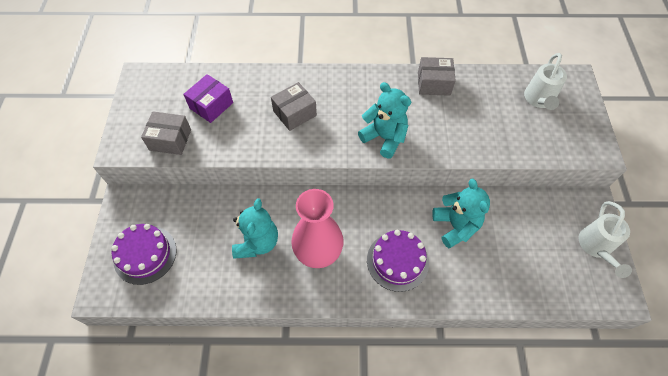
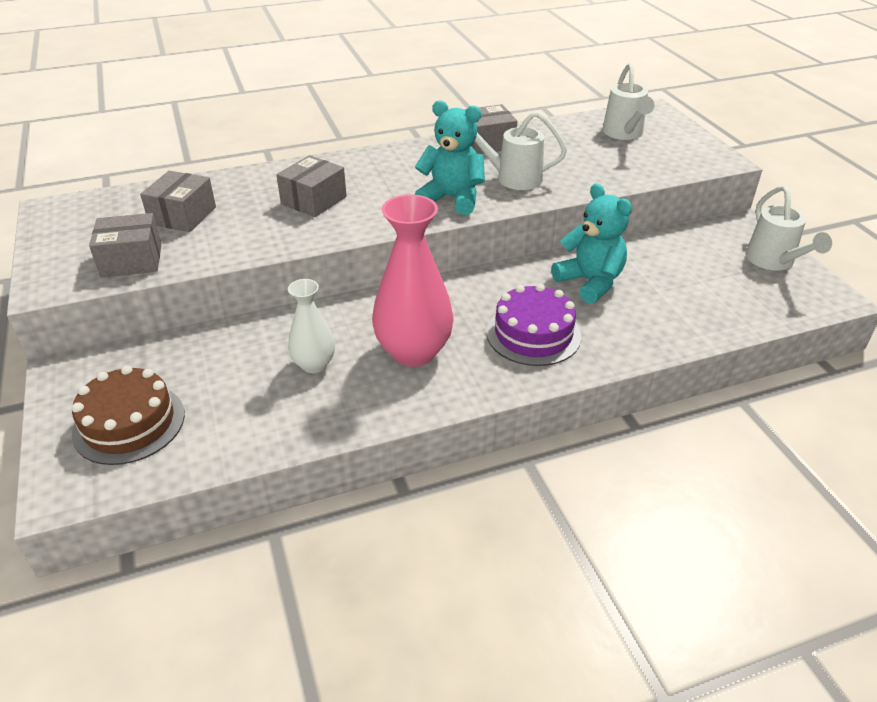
camera: 20 degrees left, 20 degrees down
(145, 254) = (129, 423): purple cake -> brown cake
(211, 105) = (183, 216): purple box -> grey box
(257, 242) = (314, 364): turquoise teddy bear -> white vase
(434, 127) = (512, 178): none -> white watering can

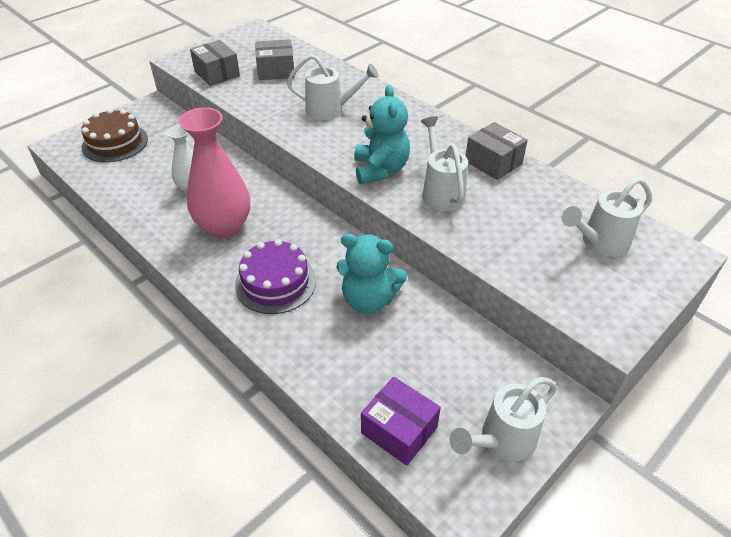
camera: 65 degrees right, 5 degrees up
(314, 200) = (330, 110): grey box -> white watering can
(590, 282) = (369, 300): turquoise teddy bear -> turquoise teddy bear turned 75 degrees clockwise
(751, 307) = (399, 430): none -> purple box

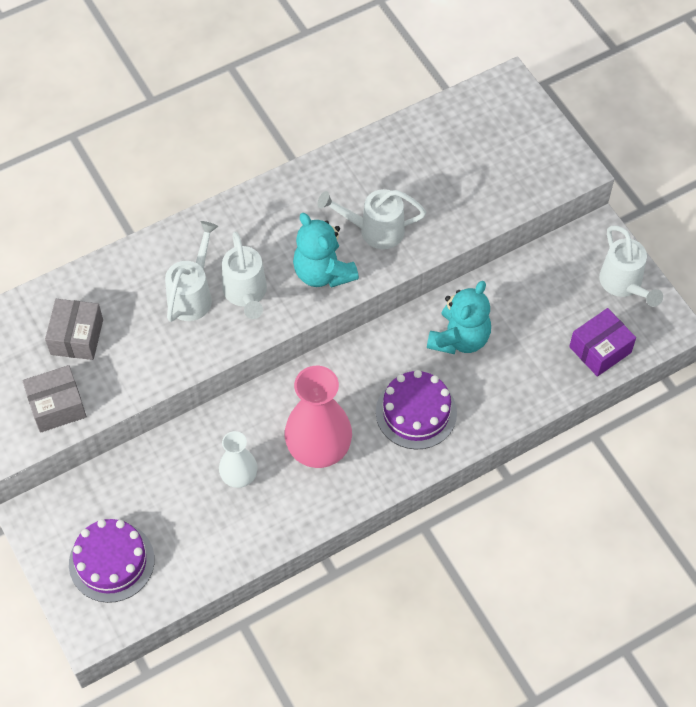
camera: 75 degrees left, 15 degrees up
(115, 143) = (111, 561): brown cake -> purple cake
(380, 170) = (323, 273): turquoise teddy bear -> turquoise teddy bear turned 135 degrees counterclockwise
(493, 162) = (342, 172): grey box -> none
(600, 243) = (479, 135): white watering can -> white watering can (246, 294)

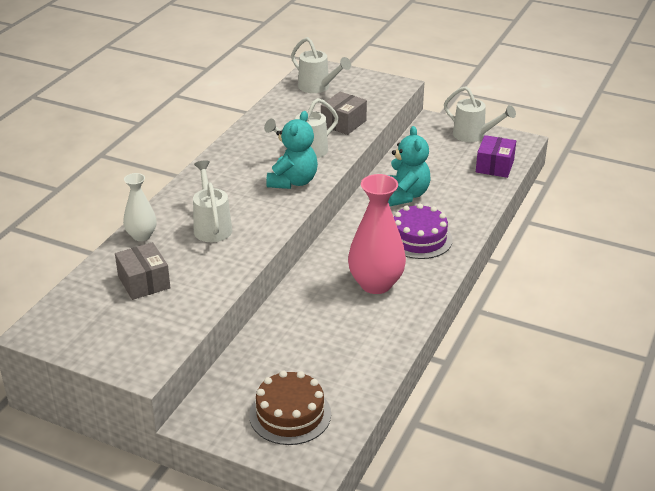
camera: 35 degrees left, 25 degrees down
(57, 406) = (167, 324): grey box -> grey box (343, 123)
(111, 561) = (290, 414): purple cake -> brown cake
(239, 477) = (336, 322): white vase -> white vase (141, 236)
(246, 294) = (250, 211): white watering can -> white watering can (317, 87)
(323, 273) = (293, 182): turquoise teddy bear -> turquoise teddy bear turned 90 degrees counterclockwise

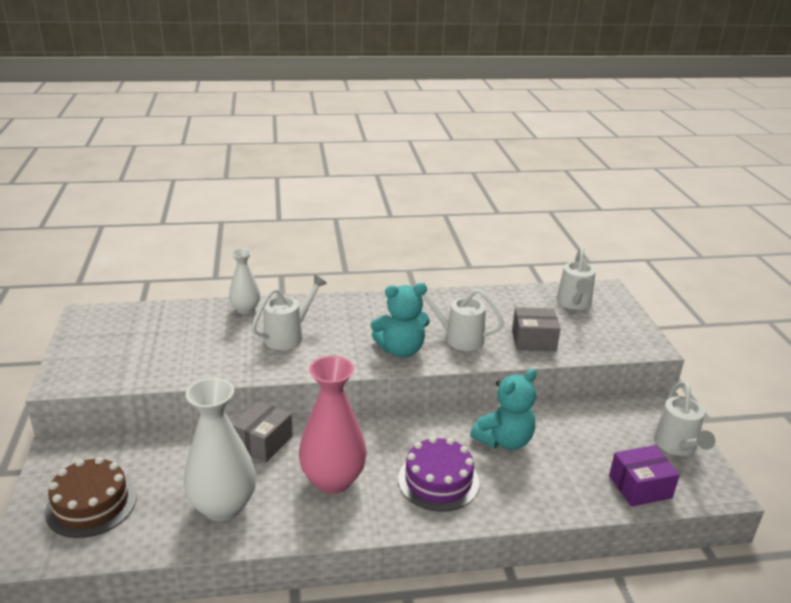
camera: 55 degrees right, 5 degrees down
(144, 282) = (182, 335): grey box -> grey box (262, 442)
(356, 345) = (223, 506): none -> white vase

